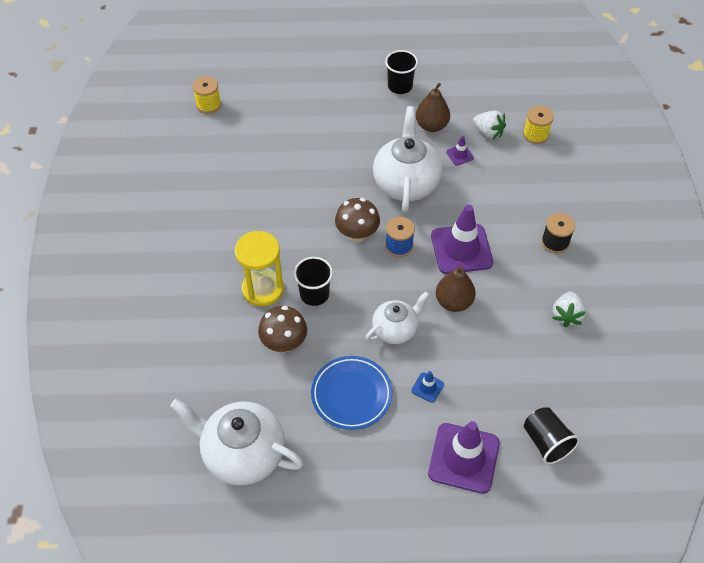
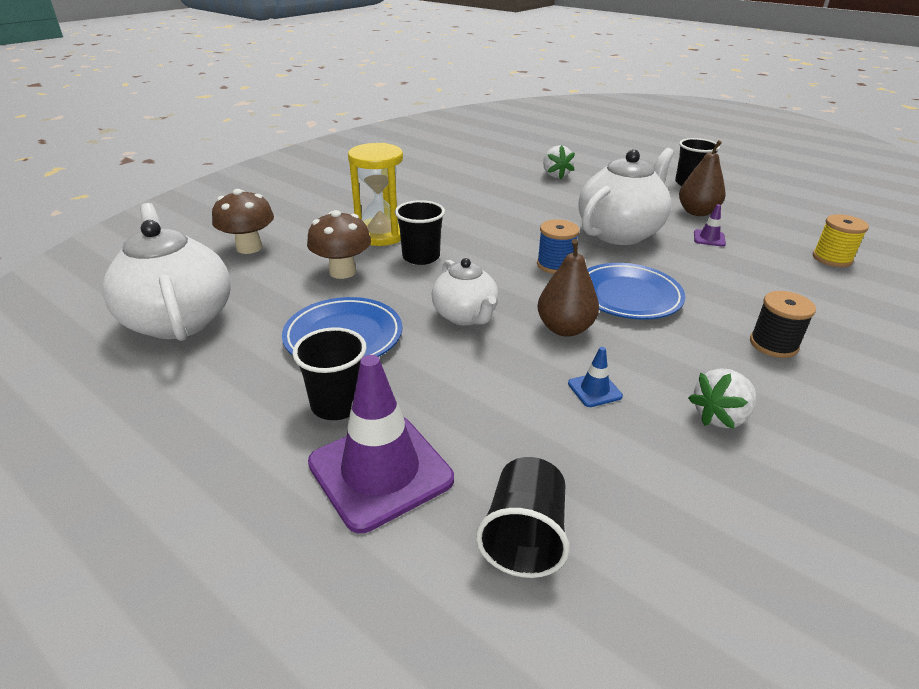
camera: 40 degrees right, 20 degrees down
(208, 105) = (495, 142): yellow spool -> none
(357, 234) = (521, 241): brown mushroom -> brown mushroom (249, 248)
(395, 330) = (465, 316): white teapot -> white teapot turned 60 degrees clockwise
(403, 439) = (337, 404): none -> black cup
(427, 387) = (433, 378): blue traffic cone -> blue traffic cone (594, 390)
(461, 249) = (628, 296): purple traffic cone -> blue plate
(488, 132) = (764, 237): white strawberry -> white strawberry (555, 175)

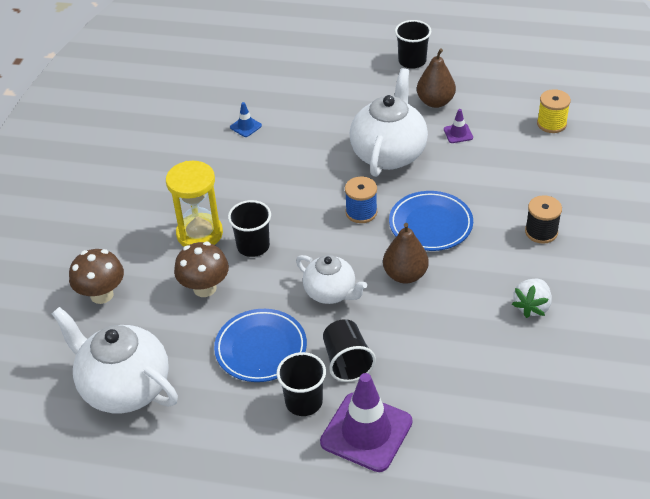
camera: 25 degrees left, 10 degrees up
(524, 536) = (468, 431): black cup -> black cup (347, 362)
(555, 175) = (292, 92): white strawberry -> none
(594, 390) = (452, 319): blue traffic cone -> blue traffic cone (246, 126)

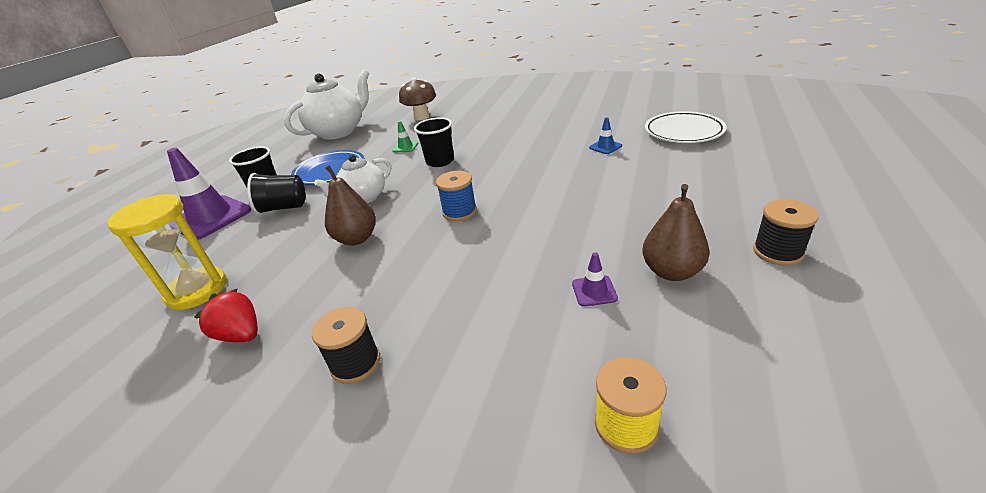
camera: 100 degrees right, 10 degrees down
(199, 234) = (465, 140): yellow hourglass -> yellow hourglass (197, 290)
(204, 288) = (405, 147): brown mushroom -> green traffic cone
(225, 79) = (683, 132): none -> white plate
(389, 153) = (554, 229): white teapot -> none
(412, 61) = (777, 252): black cup -> black spool
(430, 224) = (420, 258): blue plate -> none
(532, 306) = (241, 335): white strawberry -> red strawberry

